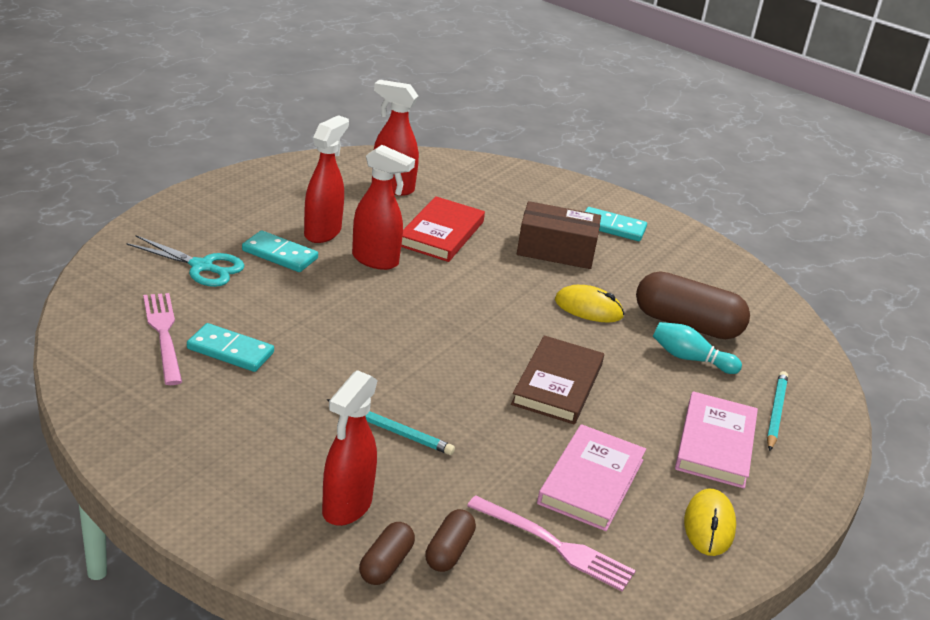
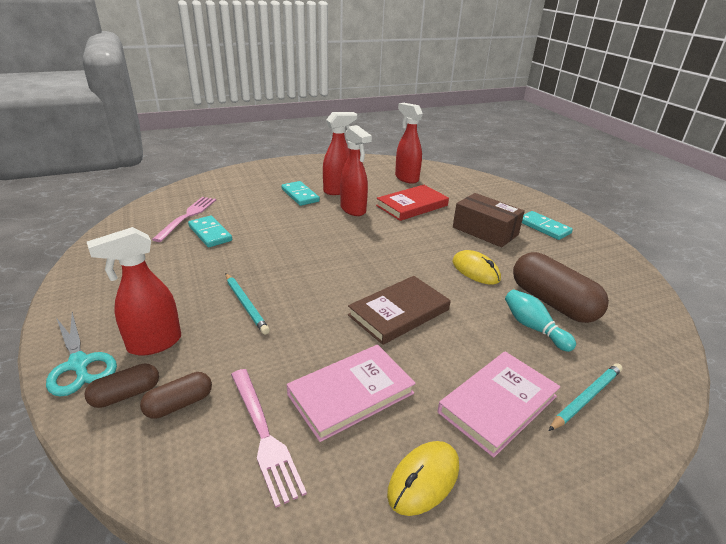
camera: 35 degrees right, 0 degrees up
(202, 267) = (250, 192): turquoise scissors -> turquoise scissors (79, 364)

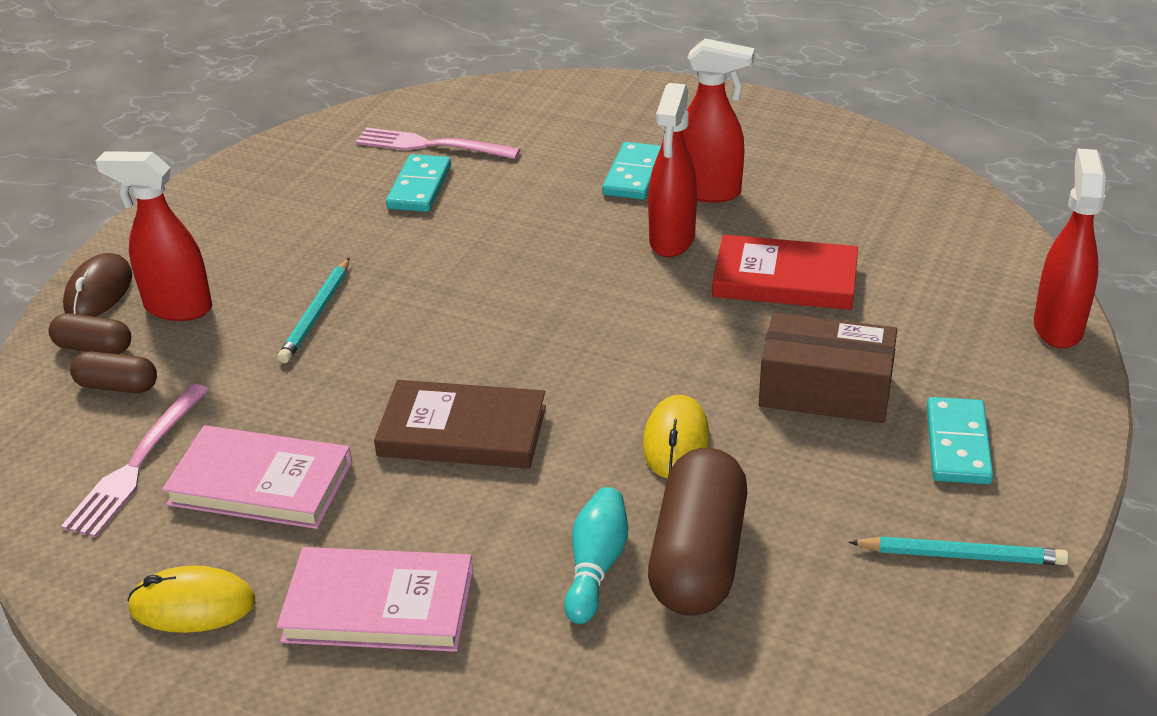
camera: 50 degrees right, 5 degrees up
(79, 364) = (99, 292): turquoise scissors -> brown mouse
(187, 216) = (431, 145): pink fork -> pink fork turned 135 degrees counterclockwise
(406, 178) = (878, 219): red spray bottle -> red spray bottle (1058, 327)
(485, 231) = (825, 390): brown box -> brown box turned 75 degrees counterclockwise
(586, 398) = (489, 681): turquoise pencil -> turquoise pencil (961, 555)

